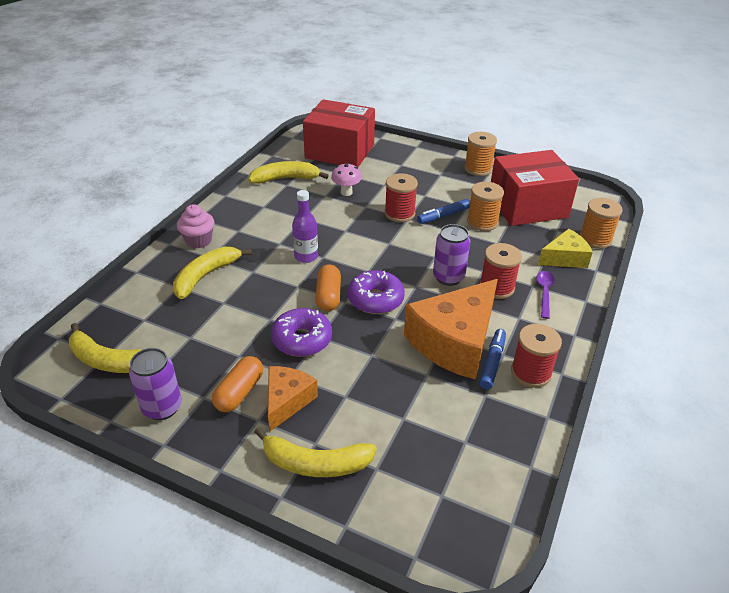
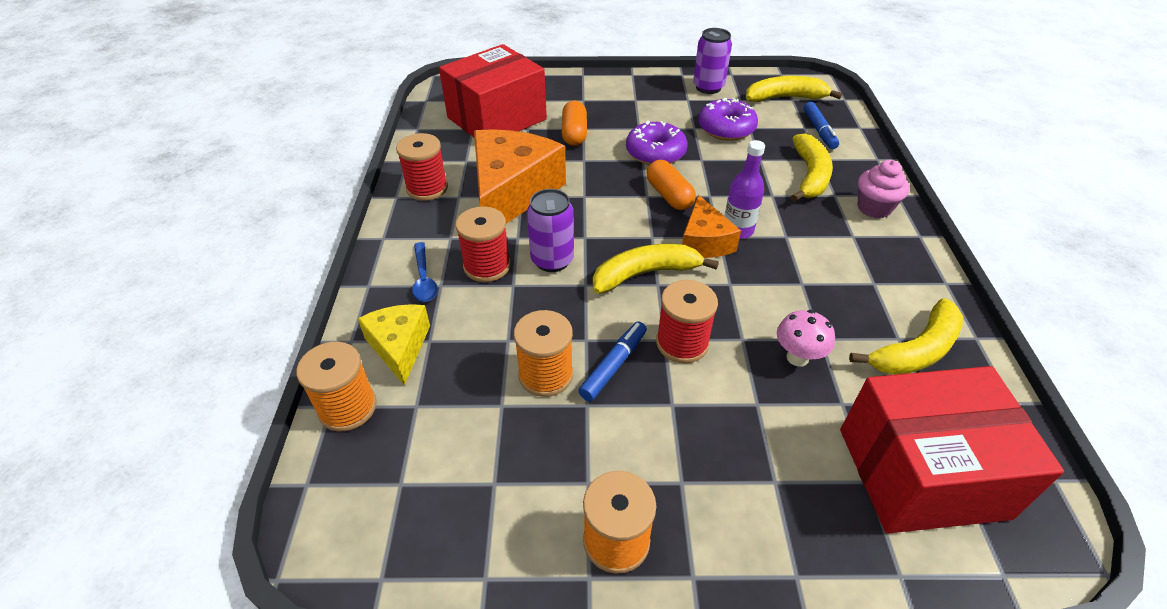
camera: 155 degrees right, 5 degrees up
(239, 392) = (665, 108): orange capsule -> orange capsule (574, 133)
(287, 401) = (625, 113): orange cheese -> orange cheese (704, 241)
(315, 463) = (574, 91): yellow banana -> yellow banana (645, 274)
(375, 299) = (618, 208): purple donut -> purple donut (726, 128)
(492, 362) = (467, 186): blue marker -> blue marker (819, 130)
(527, 206) = (478, 450): red box -> red box (497, 118)
(544, 293) = (424, 279): purple spoon -> blue spoon
(564, 258) = (399, 347): yellow cheese -> yellow cheese turned 120 degrees clockwise

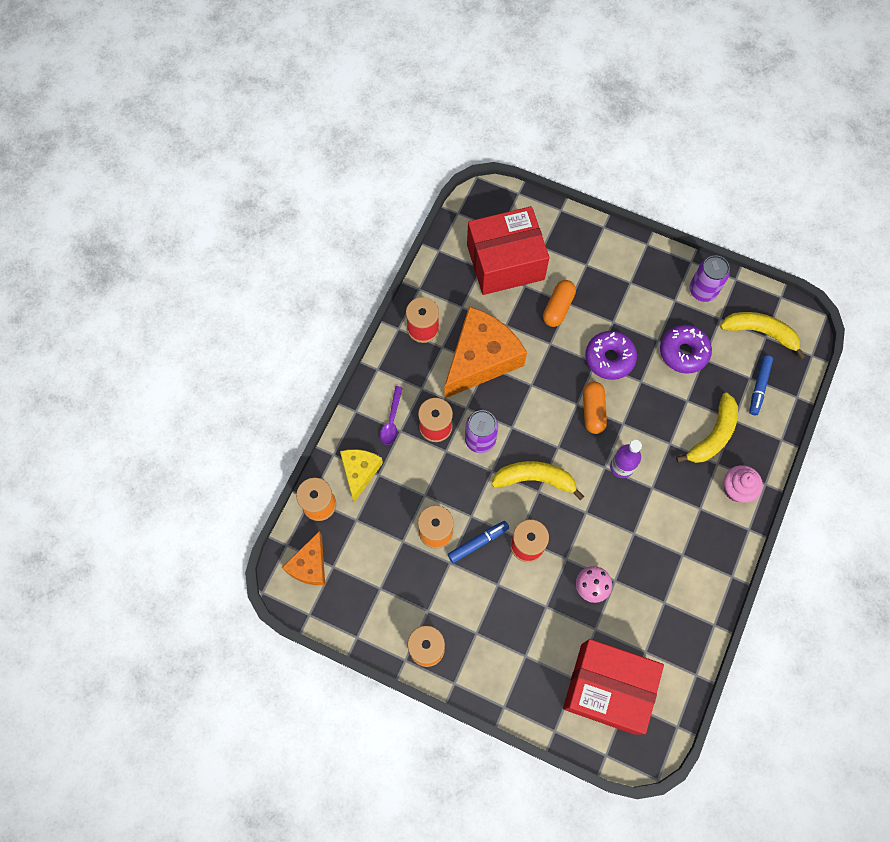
camera: 25 degrees right, 25 degrees up
(424, 279) = (392, 420): blue spoon -> purple spoon
(704, 241) = (591, 467): orange cheese -> orange cheese (310, 565)
(915, 350) = (667, 616): yellow banana -> none

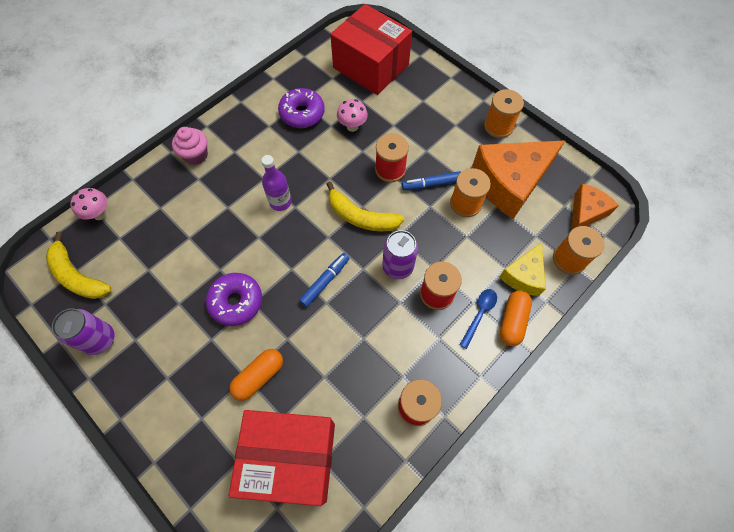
camera: 160 degrees left, 5 degrees down
(392, 420) = (479, 314): purple spoon -> blue spoon
(481, 359) = (365, 347): orange cheese -> orange cheese (510, 182)
(593, 411) = (279, 257): orange capsule -> orange capsule (512, 321)
(683, 352) = (162, 282): purple donut -> purple donut (302, 113)
(713, 435) = (186, 201): yellow banana -> none
(759, 387) = (117, 227): blue marker -> blue marker (325, 281)
(785, 393) = (99, 214): none -> pink mushroom

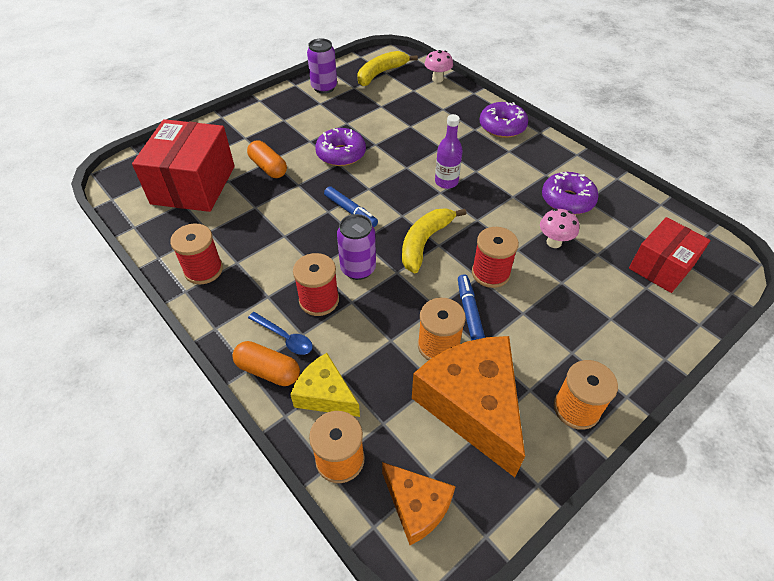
camera: 95 degrees right, 15 degrees down
(196, 155) = (502, 127): pink cupcake -> purple donut
(371, 66) = (661, 266): red box -> red box, size x0.64

